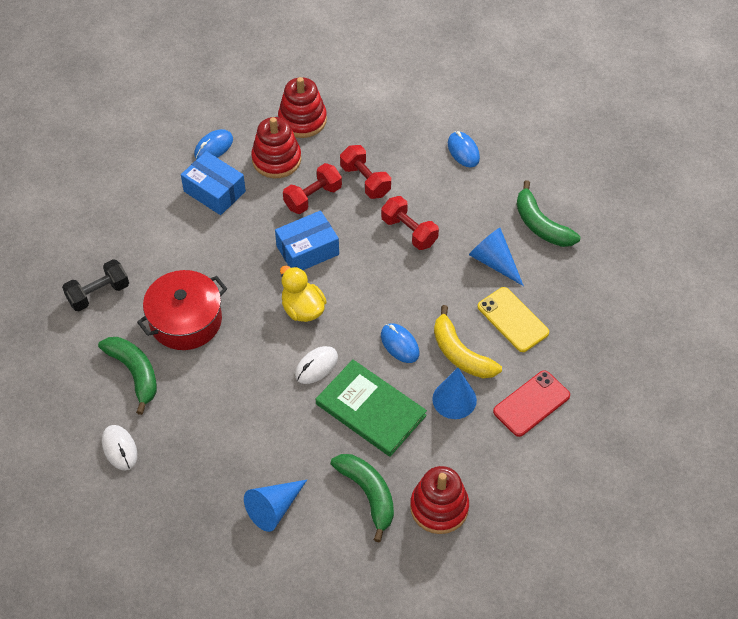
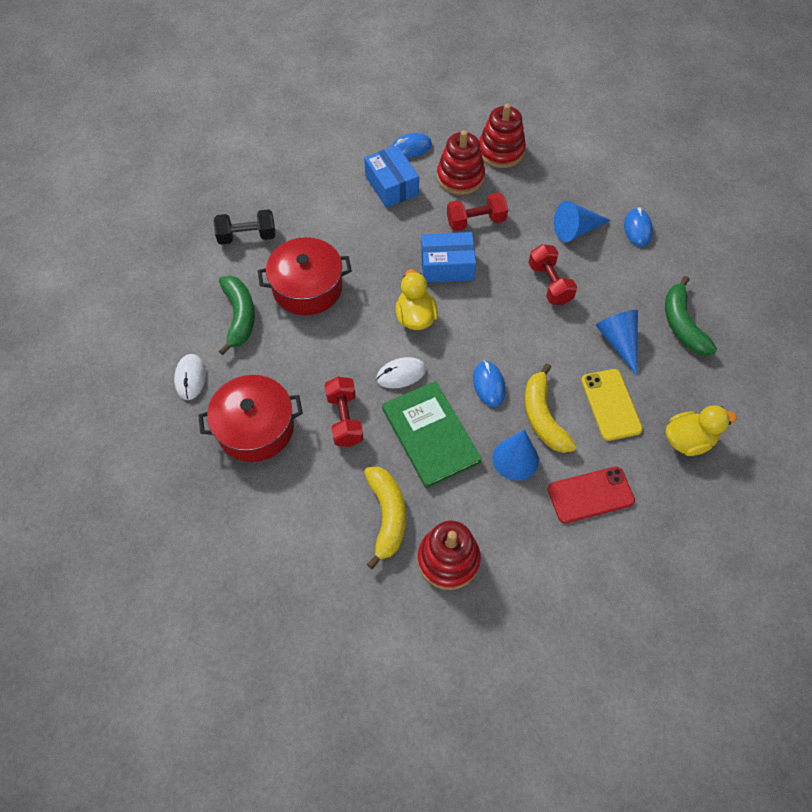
camera: 25 degrees right, 5 degrees up
(208, 468) = (255, 427): none -> red pot
(274, 508) = (294, 491): blue cone -> blue cone (576, 230)
(365, 180) = (531, 223): red dumbbell -> red dumbbell (344, 419)
(368, 494) = (387, 516): green banana -> yellow banana
(590, 325) = (688, 440): none -> yellow duck

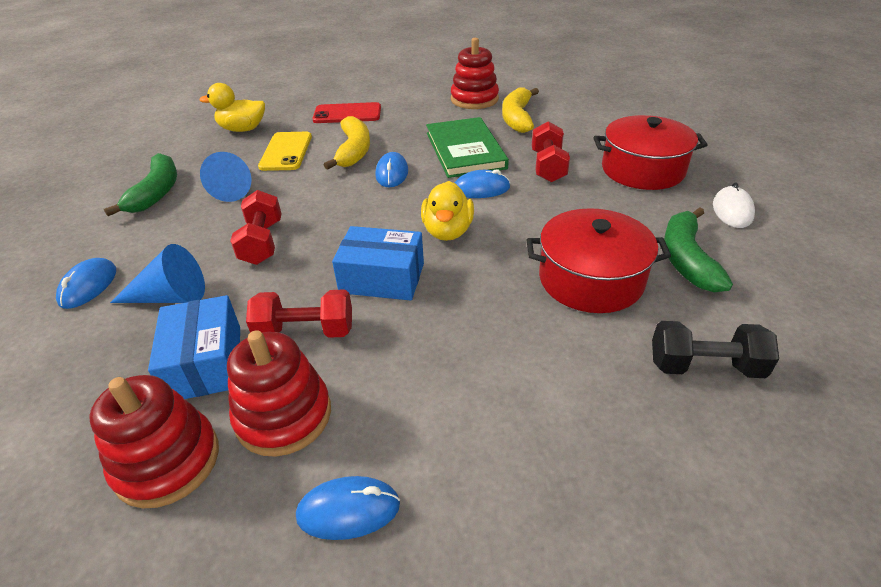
camera: 165 degrees left, 20 degrees down
(391, 185) = (421, 421): blue box -> blue box (205, 363)
(401, 374) = (481, 189): white mouse -> blue mouse
(515, 459) = (395, 133): blue cone -> none

